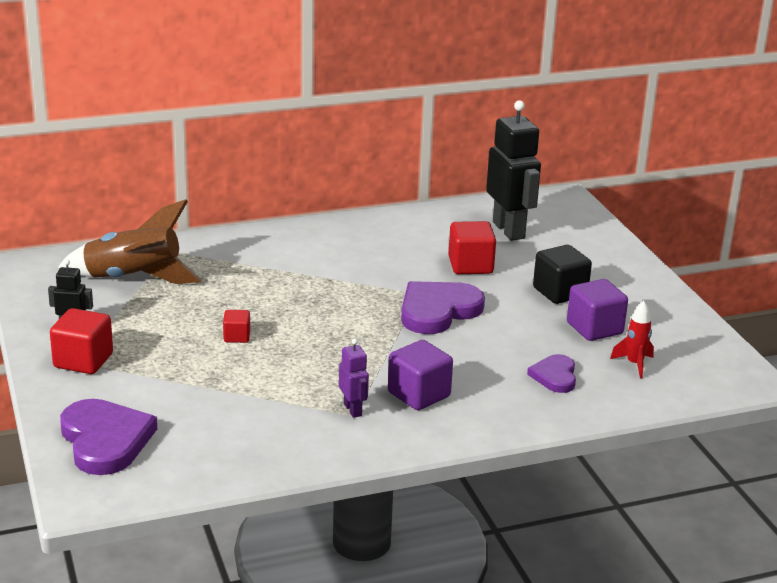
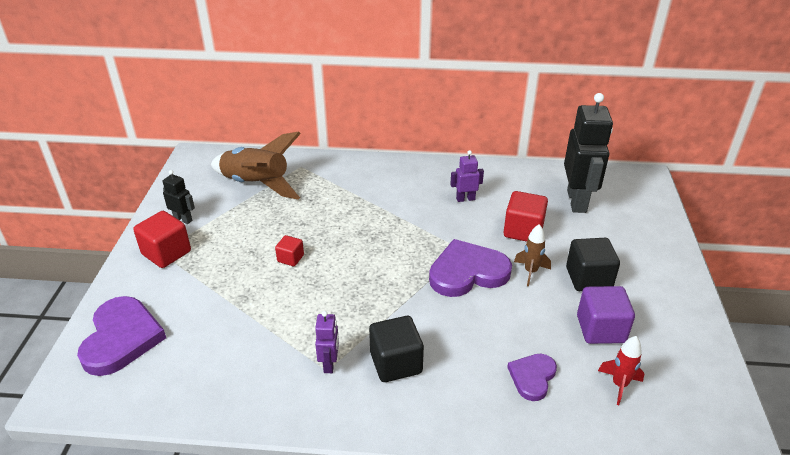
camera: 25 degrees right, 10 degrees up
(390, 249) = (465, 199): none -> purple robot
(419, 394) = (396, 363): purple cube -> black cube
(500, 298) = (530, 272): none -> brown rocket

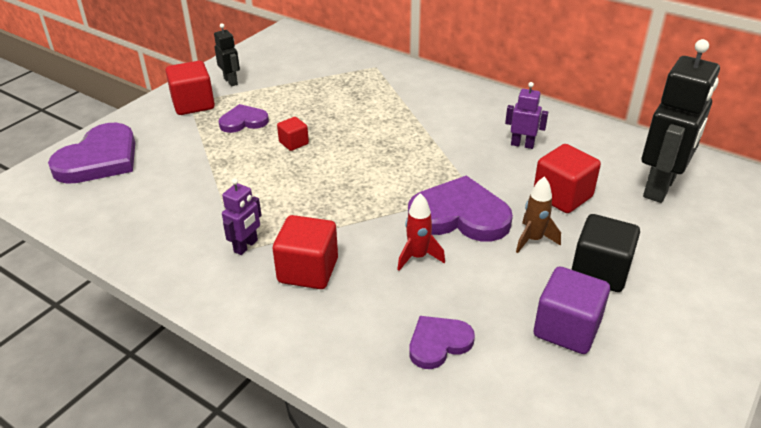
camera: 30 degrees right, 0 degrees up
(229, 254) = (243, 121): none -> purple heart
(256, 185) = (319, 71): brown rocket -> none
(396, 363) = (308, 270): black cube -> red cube
(619, 385) = (536, 395): red rocket -> red rocket (418, 257)

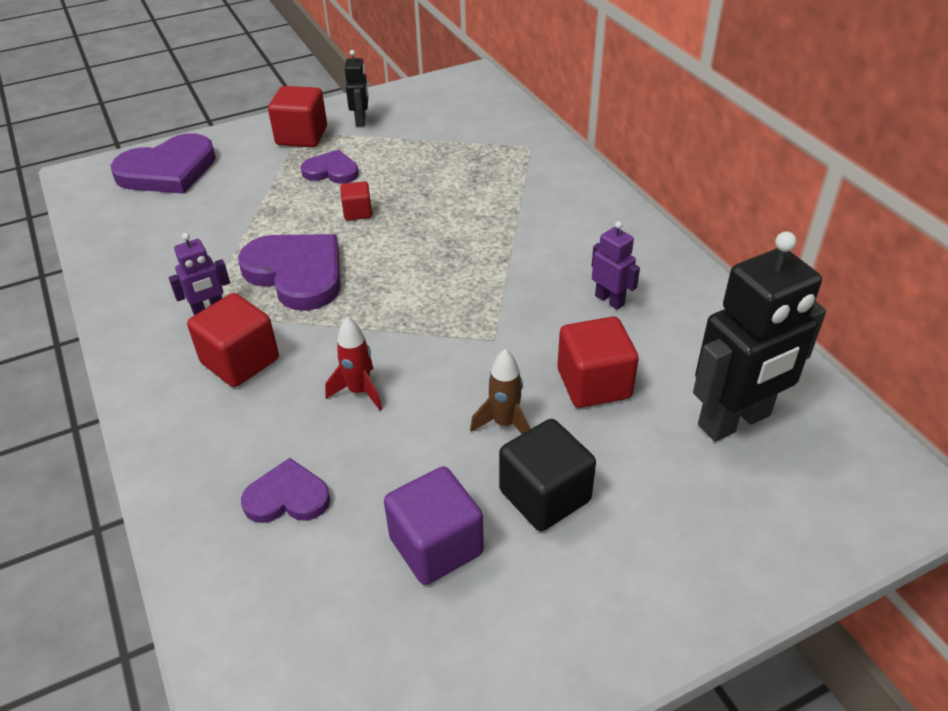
camera: 30 degrees right, 5 degrees up
(459, 215) = (450, 360): purple heart -> purple heart (297, 273)

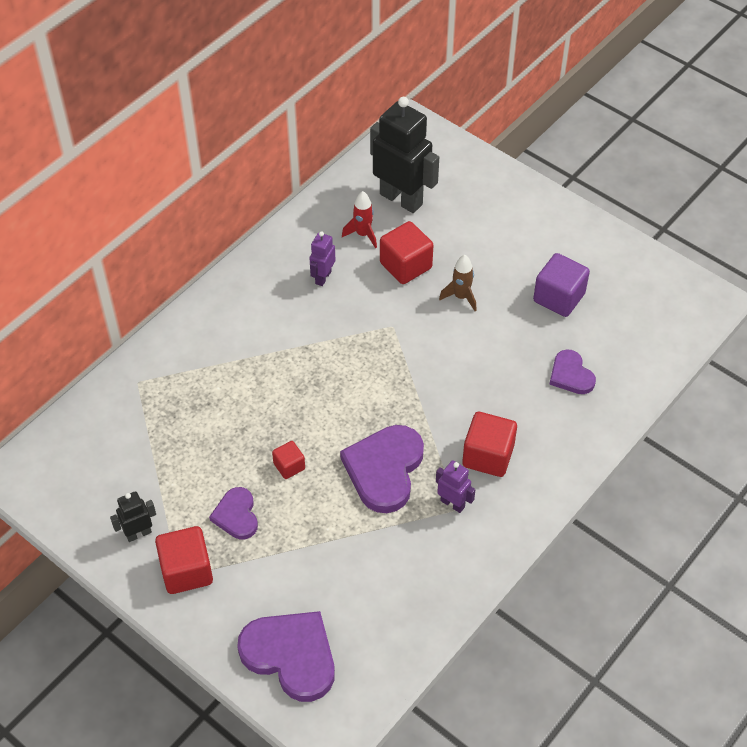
camera: 115 degrees left, 10 degrees up
(359, 391) = (476, 377): red rocket -> red rocket (363, 234)
(544, 496) = (501, 264): black cube -> none

